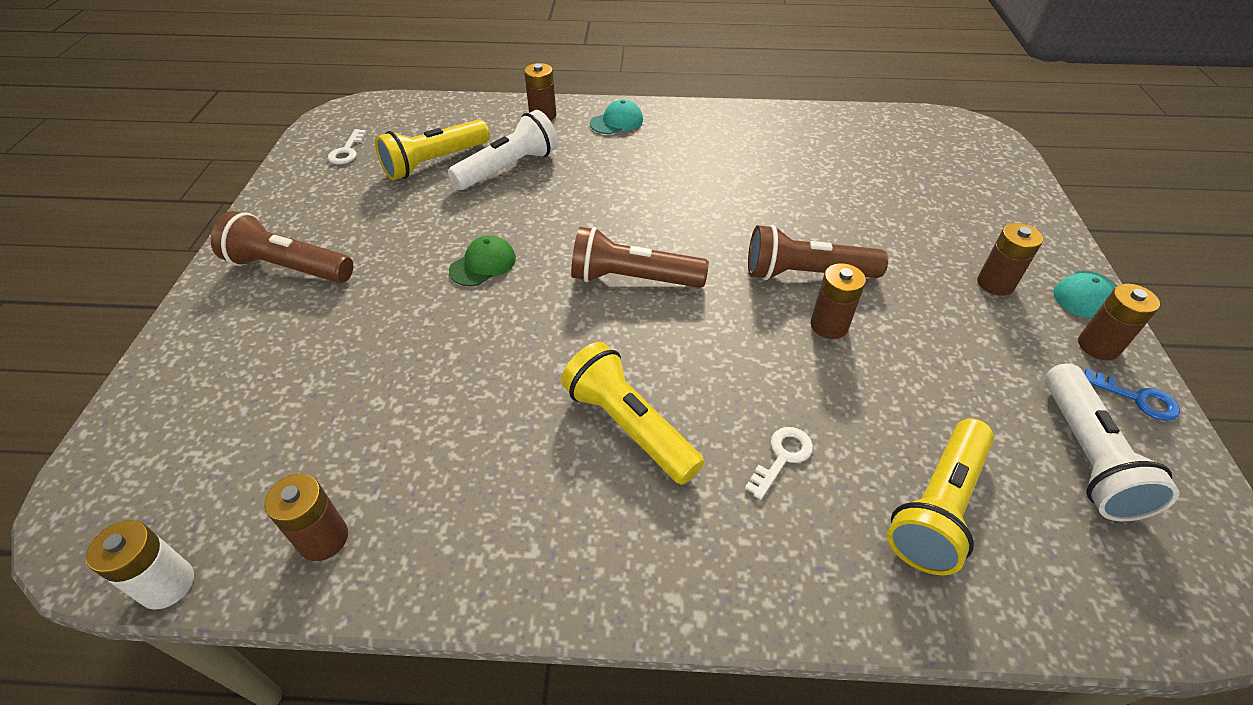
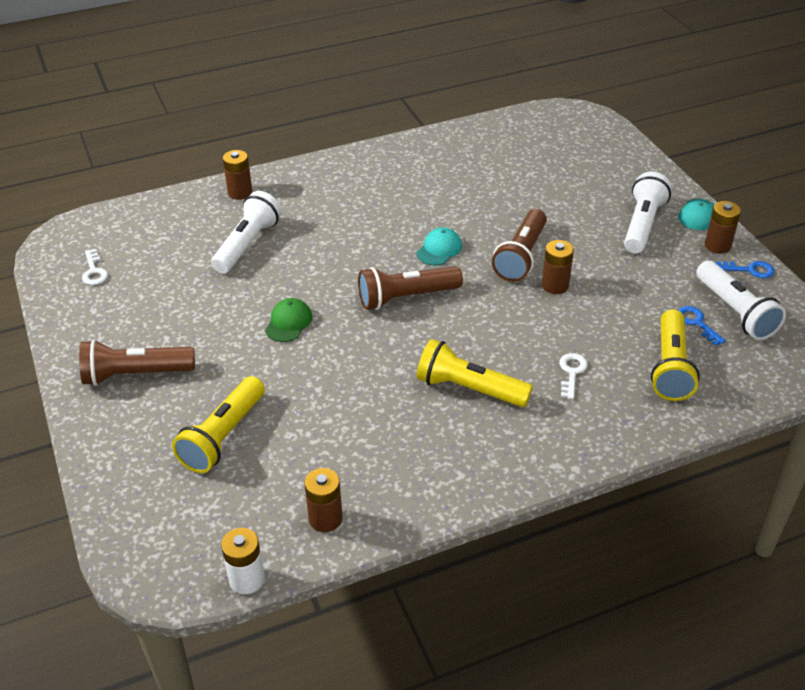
camera: 25 degrees left, 5 degrees down
(435, 162) = (181, 258): yellow flashlight -> yellow flashlight (223, 436)
(617, 121) = (306, 181): turquoise cap -> turquoise cap (439, 249)
(806, 274) = (521, 256): brown flashlight -> brown flashlight turned 45 degrees counterclockwise
(995, 283) = (642, 225): brown battery -> white flashlight
(1013, 451) = (697, 323): none -> blue key

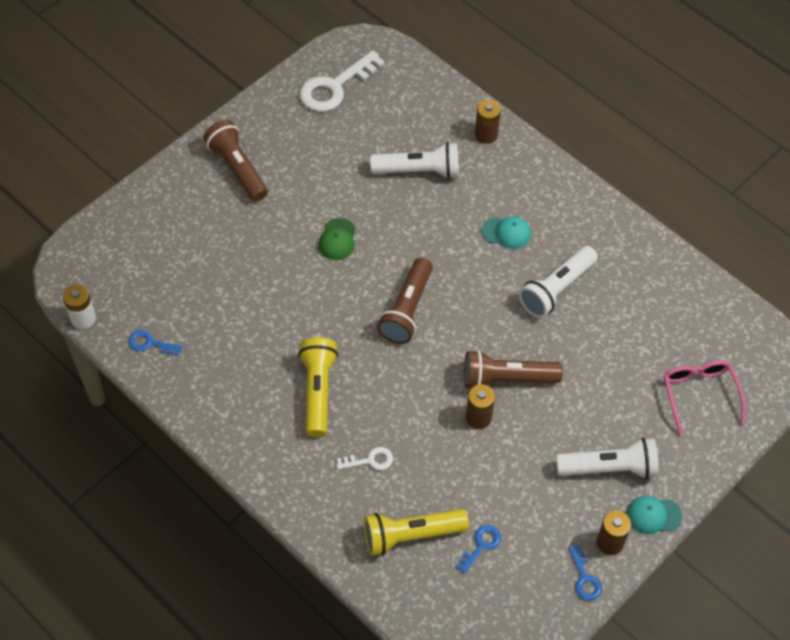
camera: 65 degrees right, 15 degrees up
(94, 271) = (335, 87): white key -> white key, size x2.02
(223, 436) = (200, 250): yellow flashlight -> none
(288, 322) = (337, 239): green cap -> green cap turned 105 degrees clockwise
(325, 518) = (150, 343): brown battery -> blue key
(406, 297) = (407, 309): brown flashlight -> brown flashlight turned 120 degrees counterclockwise
(439, 249) = (484, 312): turquoise cap -> turquoise cap (506, 232)
(589, 158) = (699, 394): none -> pink glasses
(735, 311) = (513, 575): white flashlight -> white flashlight (556, 289)

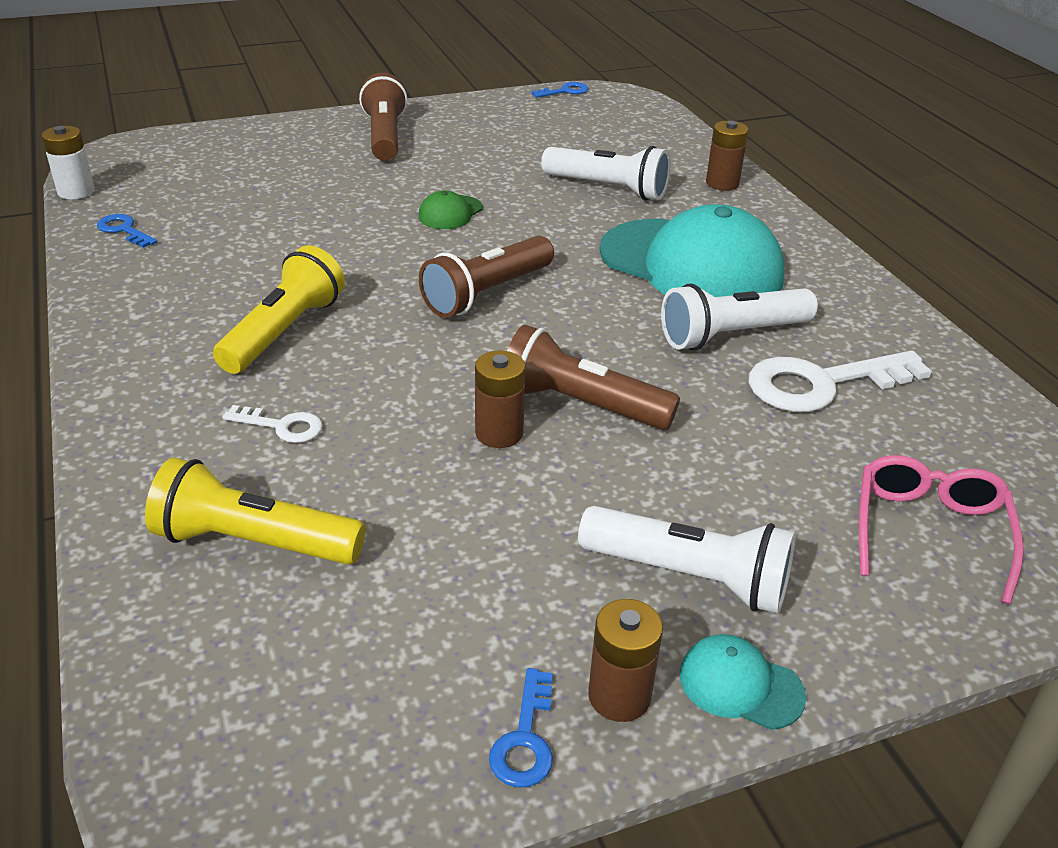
camera: 25 degrees right, 20 degrees down
(335, 87) = (558, 112): white key -> white key (822, 383)
(481, 545) = (362, 603): blue key -> blue key (565, 91)
(506, 232) = (691, 265): turquoise cap -> turquoise cap, size x2.45

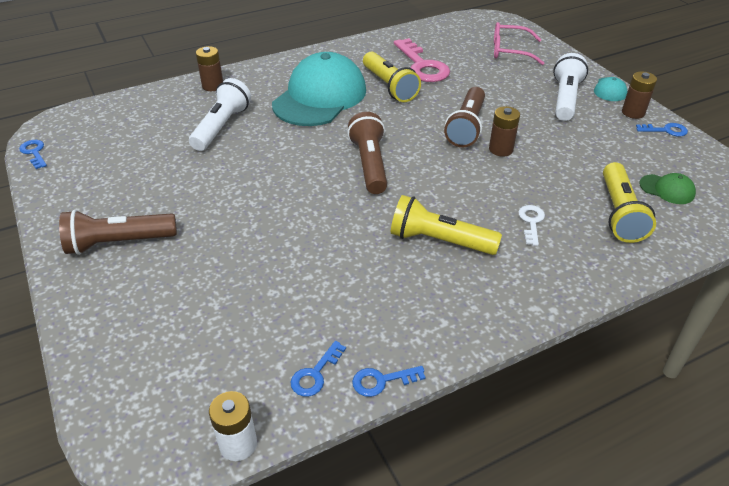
camera: 95 degrees left, 5 degrees up
(83, 265) = (382, 381): none -> blue key
(450, 213) = (263, 190): green cap -> green cap (667, 189)
(487, 293) = (369, 164): brown flashlight -> brown flashlight turned 135 degrees counterclockwise
(732, 335) = (389, 86): white flashlight -> yellow flashlight
(822, 383) = (422, 66): white key -> pink key

